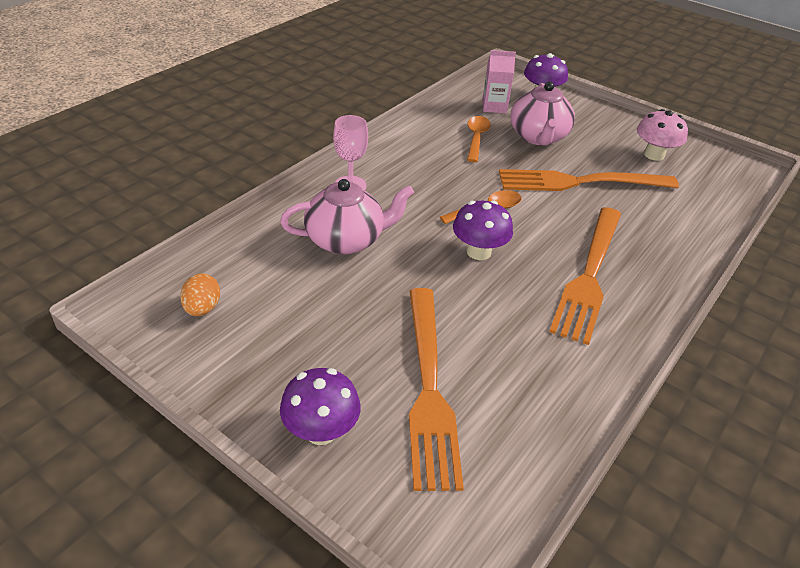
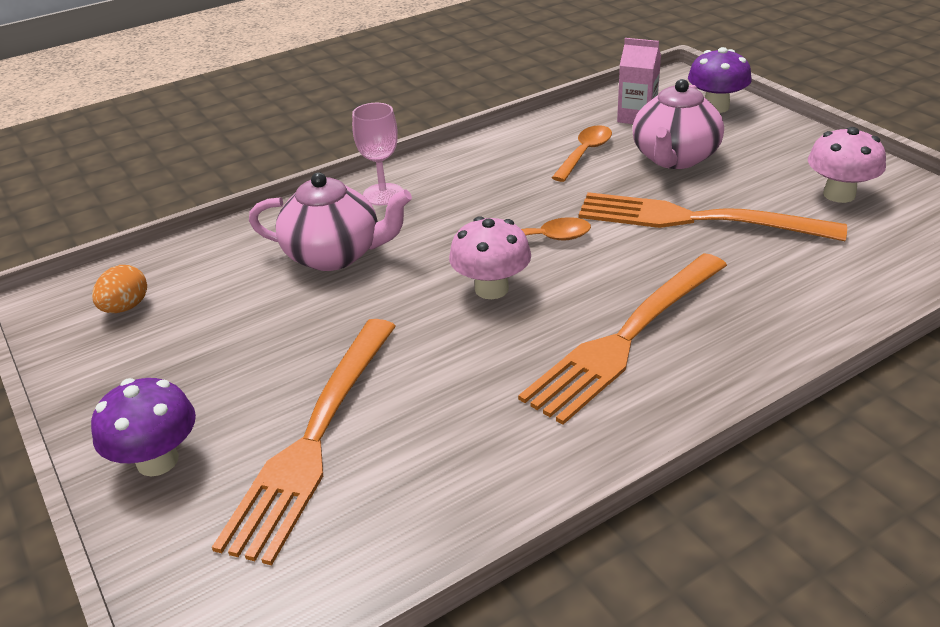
camera: 25 degrees right, 5 degrees down
(478, 252) = (491, 289): purple mushroom -> pink mushroom

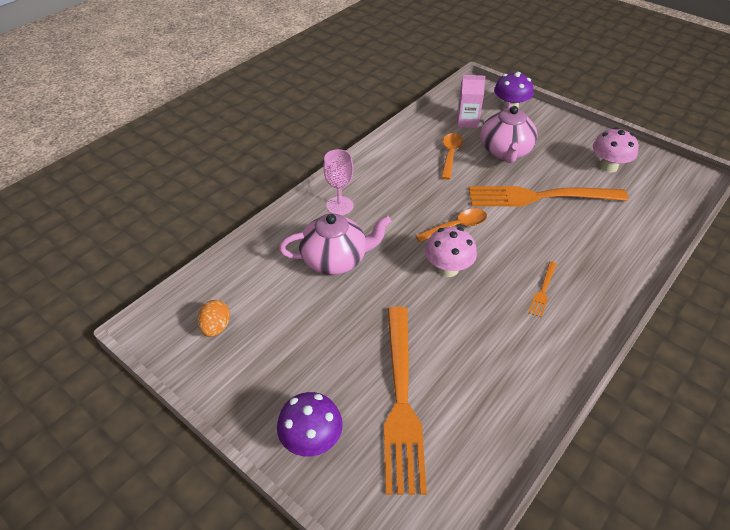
camera: 20 degrees left, 10 degrees up
(625, 339) = (543, 291): orange fork -> orange fork, size x0.42

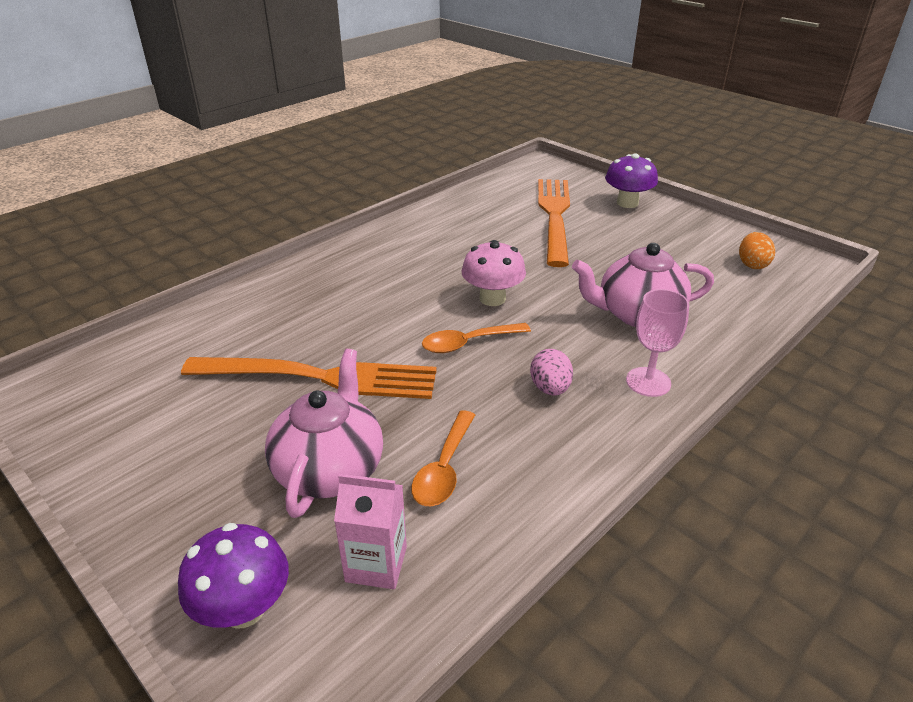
camera: 175 degrees left, 10 degrees down
(400, 198) = (550, 388): none -> pink egg
(543, 291) = (388, 274): orange fork -> none
(608, 166) = (159, 423): pink mushroom -> none

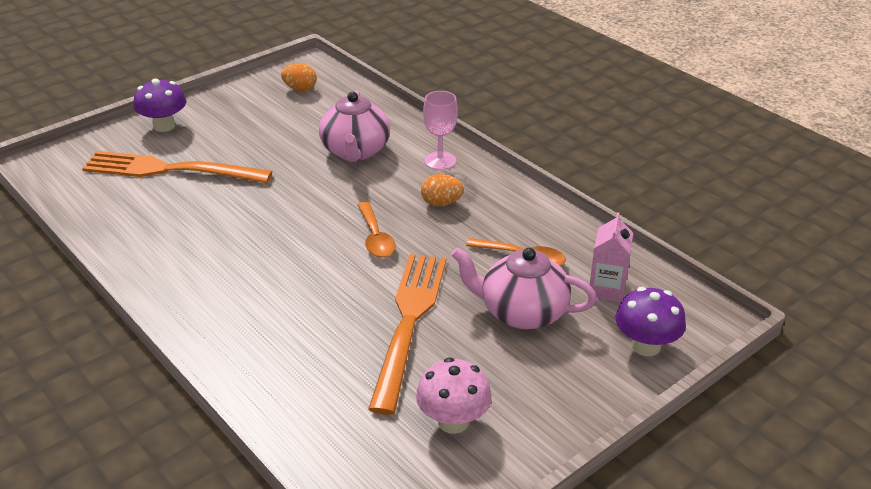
camera: 85 degrees left, 0 degrees up
(492, 298) = (310, 220): pink mushroom -> pink mushroom (453, 421)
(550, 388) = (441, 203): pink egg -> orange egg

